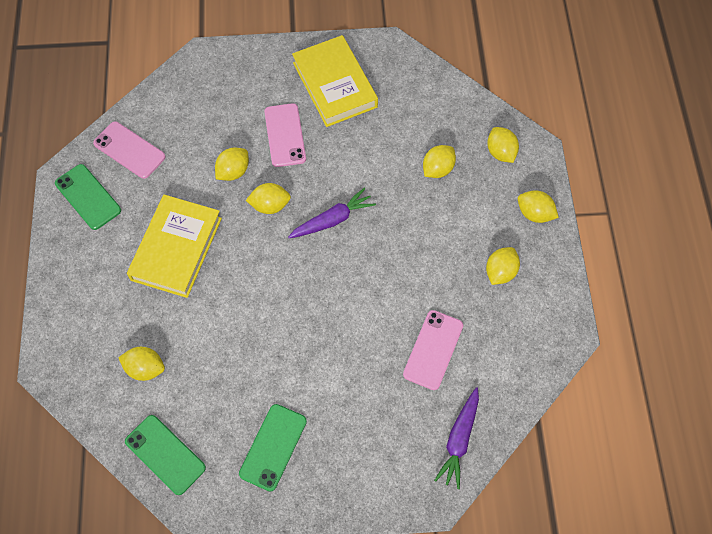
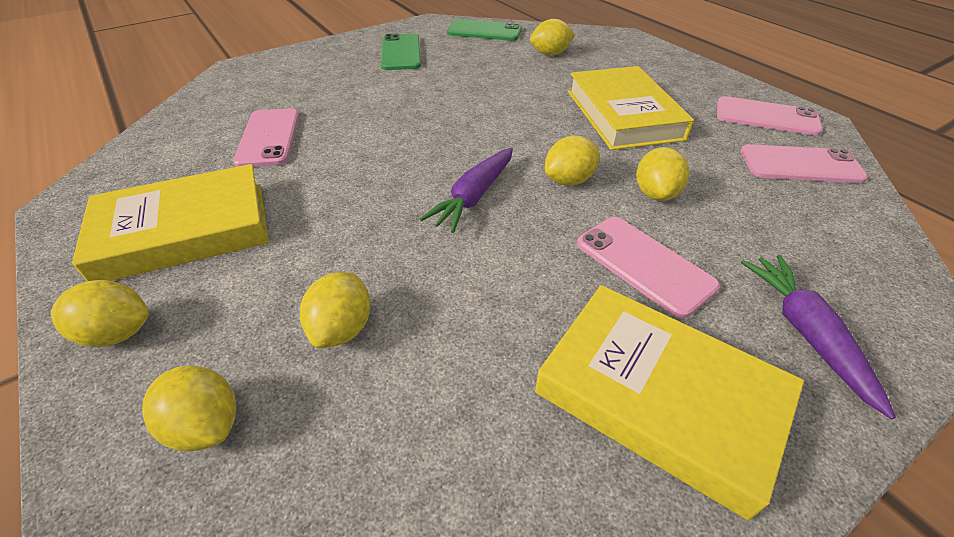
camera: 150 degrees right, 20 degrees down
(88, 197) = (766, 117): green phone -> pink phone
(459, 440) = (219, 97): purple carrot -> purple carrot (806, 333)
(500, 272) = (184, 231): yellow lemon -> yellow book

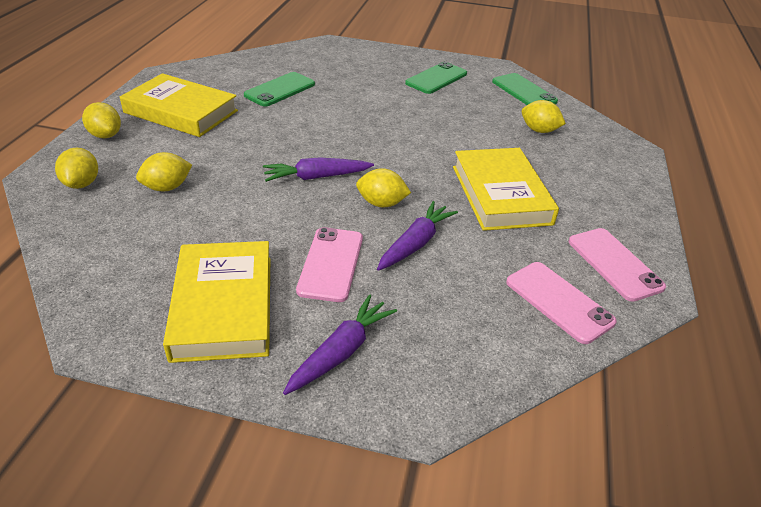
camera: 45 degrees right, 5 degrees down
(269, 138) = (280, 90): pink phone -> green phone
(623, 115) = (501, 194): yellow book -> yellow book turned 45 degrees counterclockwise
(655, 194) = (415, 243): yellow lemon -> purple carrot

